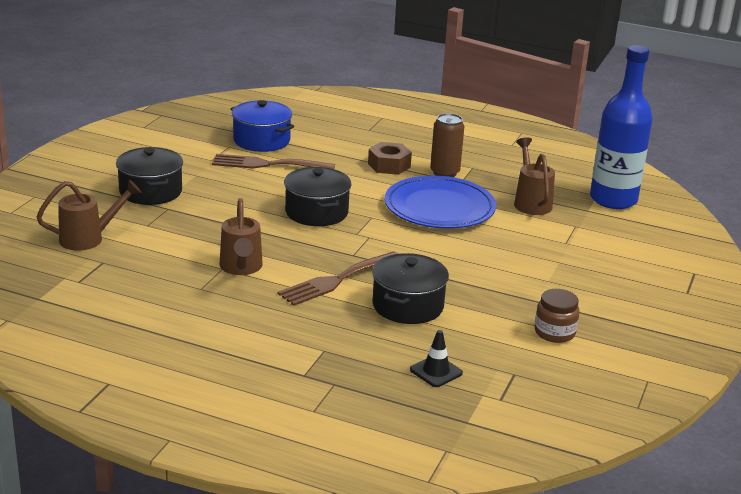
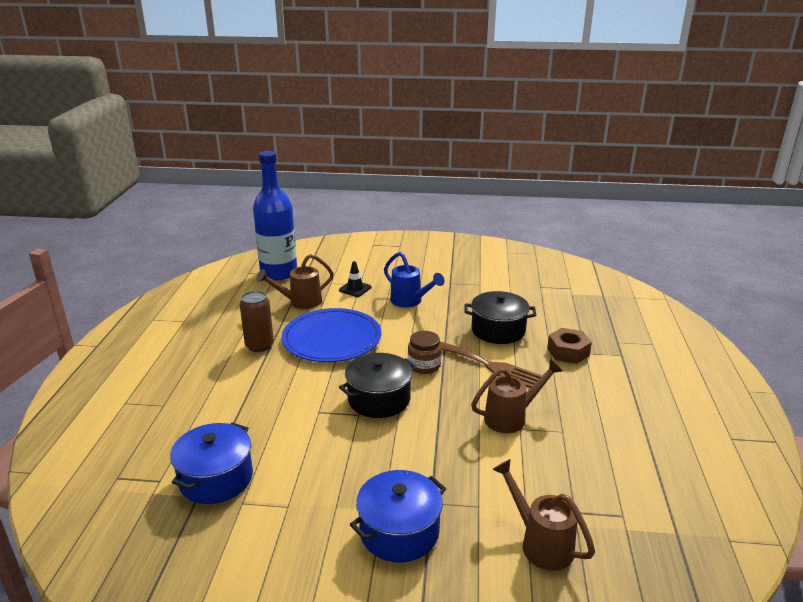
camera: 105 degrees left, 0 degrees up
(150, 191) = (399, 531): black pot -> blue pot
(267, 164) = (283, 456): brown fork -> none
(389, 165) = (255, 377): brown nut -> brown nut (568, 352)
(436, 371) = (565, 310): black traffic cone -> black traffic cone (355, 289)
(506, 265) = (410, 301): none -> blue watering can
(554, 332) = (483, 279): brown jar -> brown jar (424, 365)

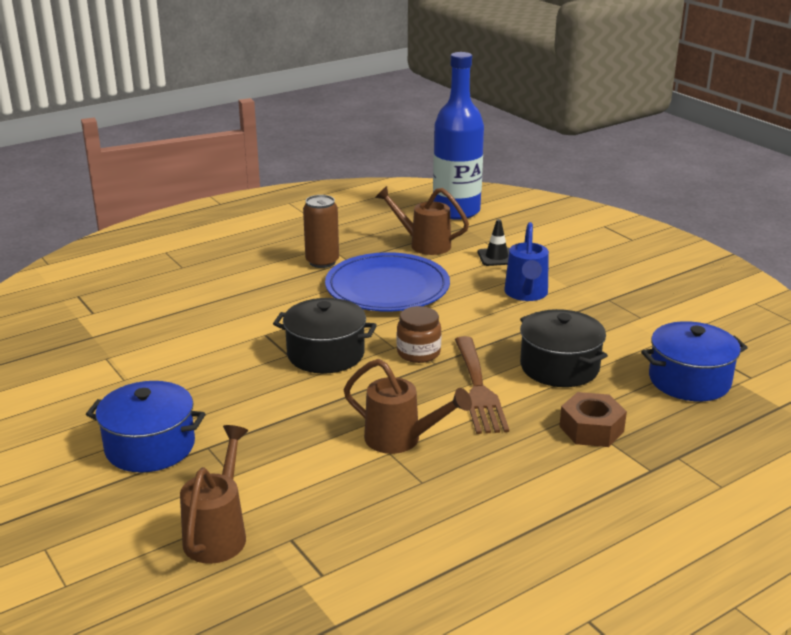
camera: 50 degrees right, 0 degrees up
(216, 478) = (121, 333): blue pot -> blue pot (689, 380)

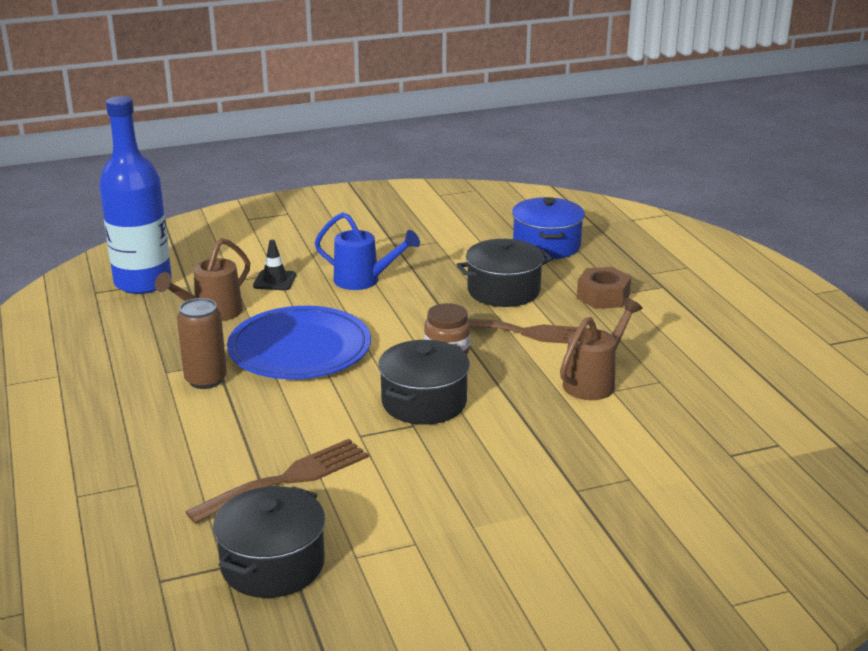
camera: 75 degrees left, 0 degrees up
(95, 329) = (272, 564): none -> black pot
(150, 446) = (566, 528): blue pot -> none
(197, 316) = (287, 479): none -> brown fork
(219, 533) = (718, 493): brown watering can -> none

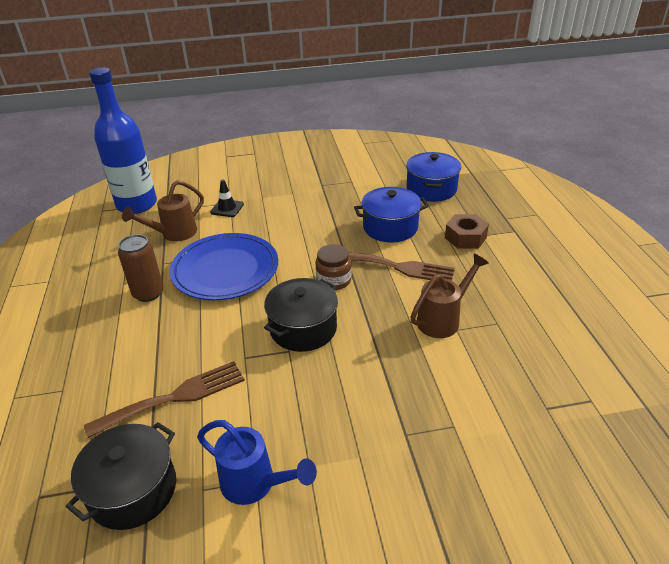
camera: 10 degrees right, 10 degrees up
(364, 281) = (290, 212): blue watering can -> blue watering can (255, 484)
(503, 291) = (390, 227): black pot -> blue pot

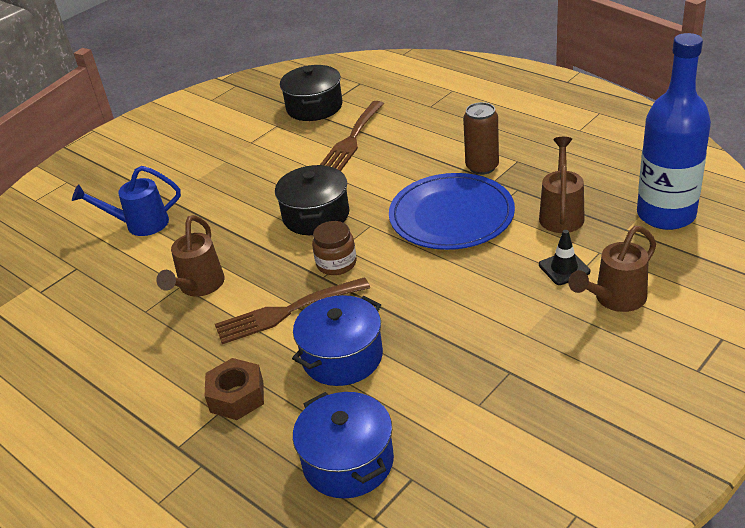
camera: 145 degrees right, 0 degrees up
(233, 186) = (614, 299): none -> brown watering can
(255, 484) = (248, 140): blue watering can -> blue watering can (139, 224)

